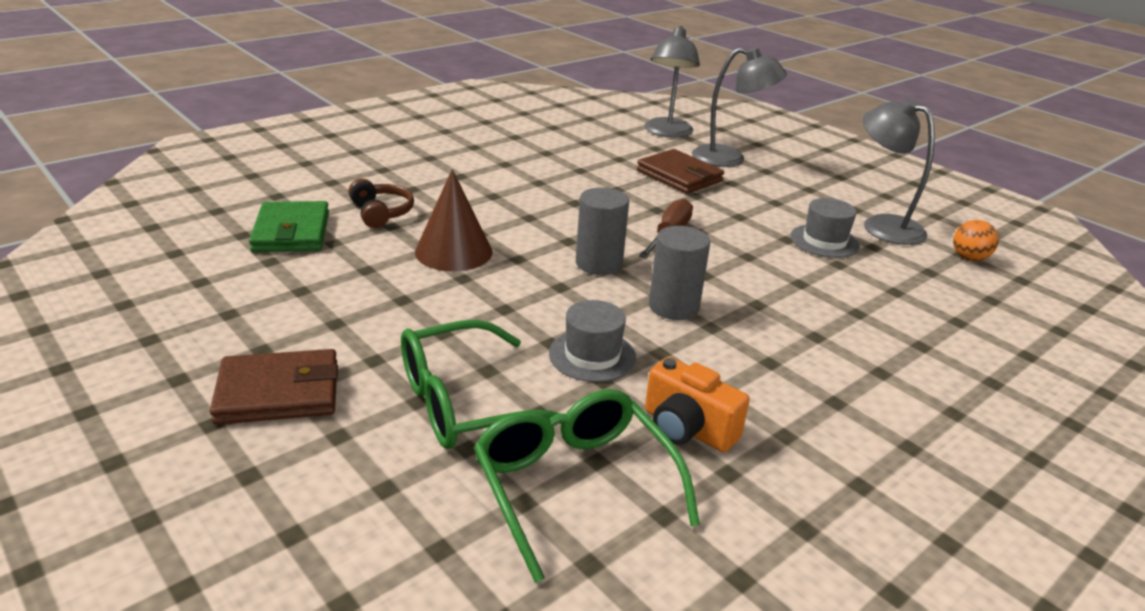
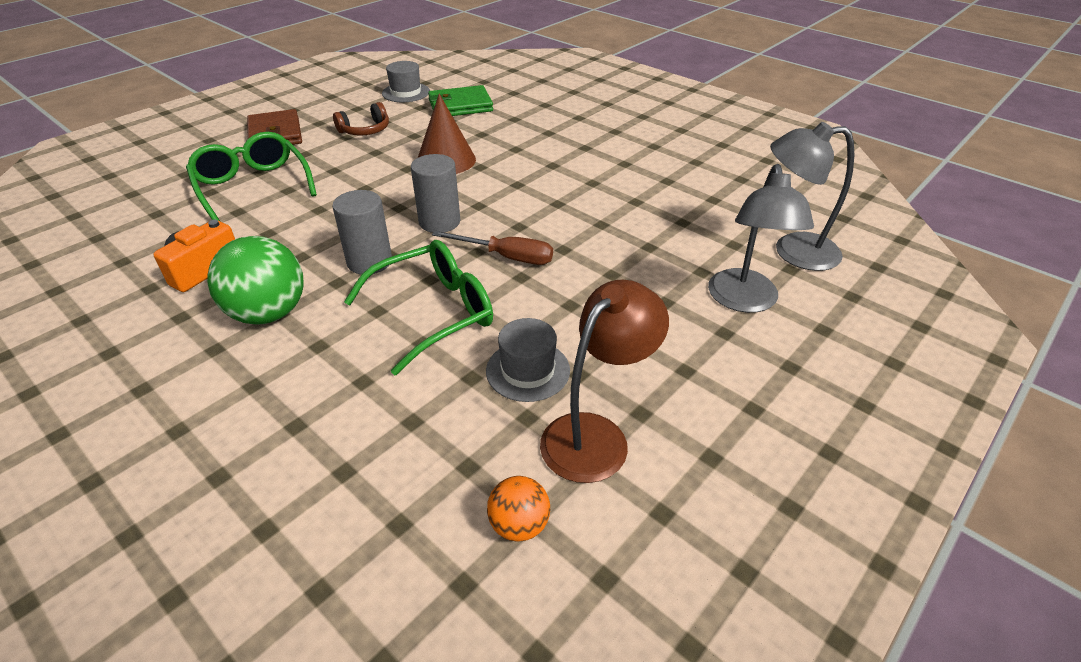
camera: 85 degrees right, 10 degrees up
(381, 213) = (500, 127): brown headphones -> brown headphones (365, 130)
(574, 486) = (161, 228): green glasses -> green glasses (433, 313)
(592, 355) = (299, 226): grey hat -> grey hat (406, 92)
(679, 176) = (660, 262): brown wallet -> none
(771, 369) = (269, 313): none -> green ball
(882, 225) = (596, 435): grey lamp -> brown lamp

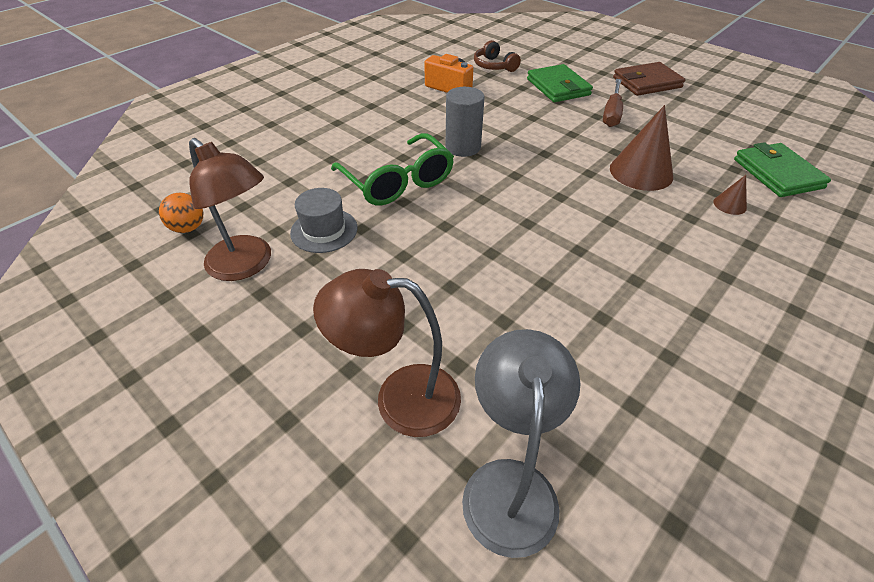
camera: 90 degrees right, 5 degrees up
(253, 186) = (558, 87): green glasses -> green wallet
(269, 313) = (403, 117): green ball -> none
(365, 130) = (679, 122): brown headphones -> brown headphones (494, 66)
(406, 92) = (783, 136): grey hat -> none
(439, 222) = (526, 176): grey cylinder -> none
(500, 131) = (729, 205): none -> brown cone
(507, 257) = (474, 216): brown screwdriver -> brown screwdriver (611, 113)
(744, 301) = (400, 398): grey lamp -> brown lamp

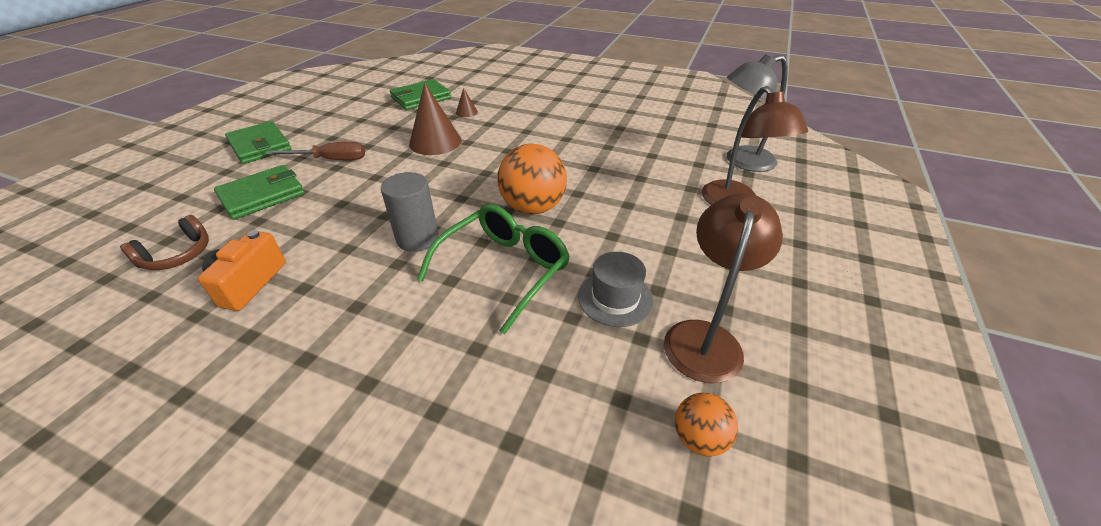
camera: 110 degrees left, 5 degrees down
(478, 214) = (533, 208): none -> orange ball
(647, 83) = (260, 146): brown wallet -> green wallet

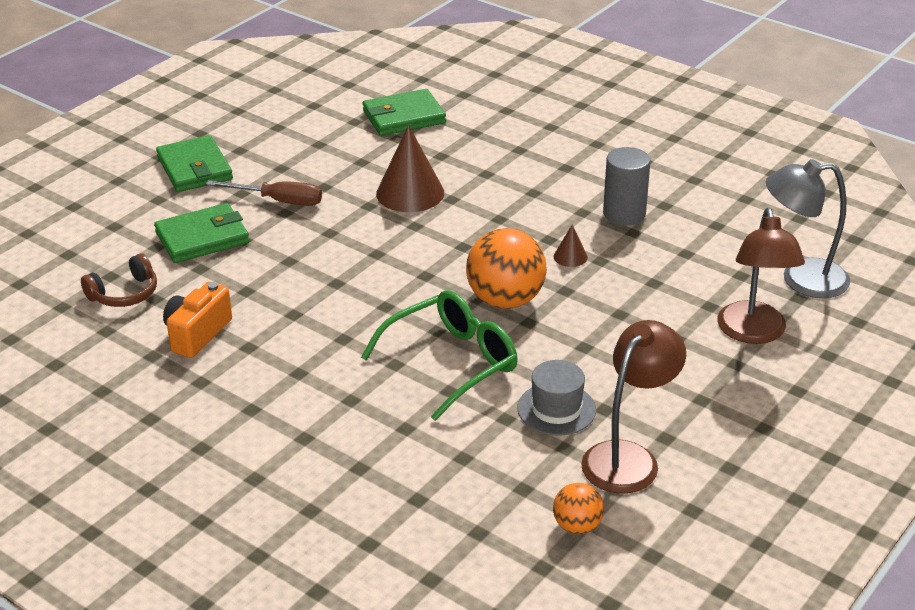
camera: 15 degrees right, 5 degrees down
(417, 238) = (368, 315): grey cylinder -> grey cylinder (624, 214)
(466, 112) = (461, 150): brown cone -> brown cone (570, 256)

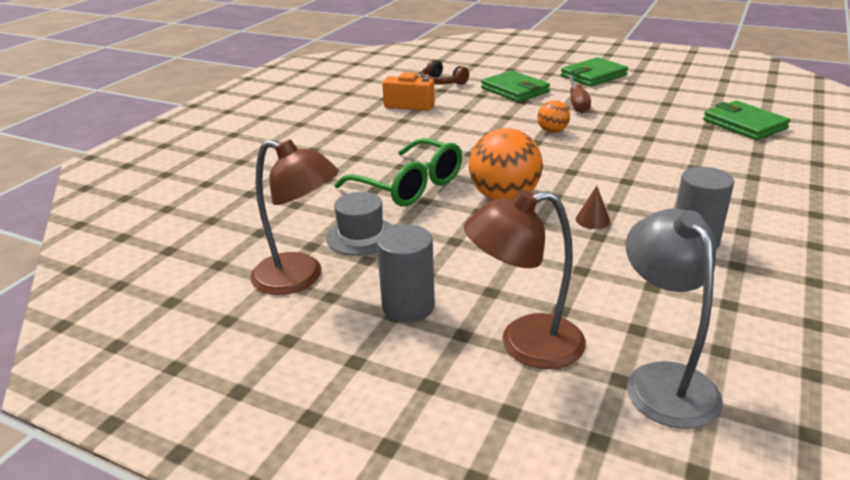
camera: 80 degrees right, 5 degrees down
(410, 193) = (630, 142): brown cone -> none
(577, 526) = (212, 260): orange ball -> orange ball (552, 131)
(691, 389) = (408, 307): none -> grey cylinder

